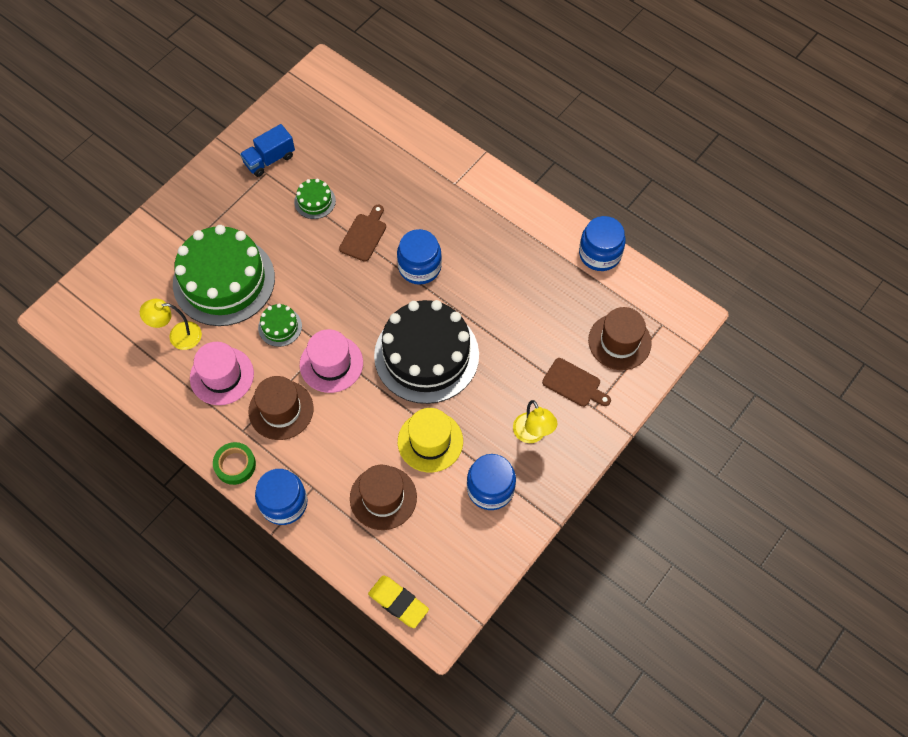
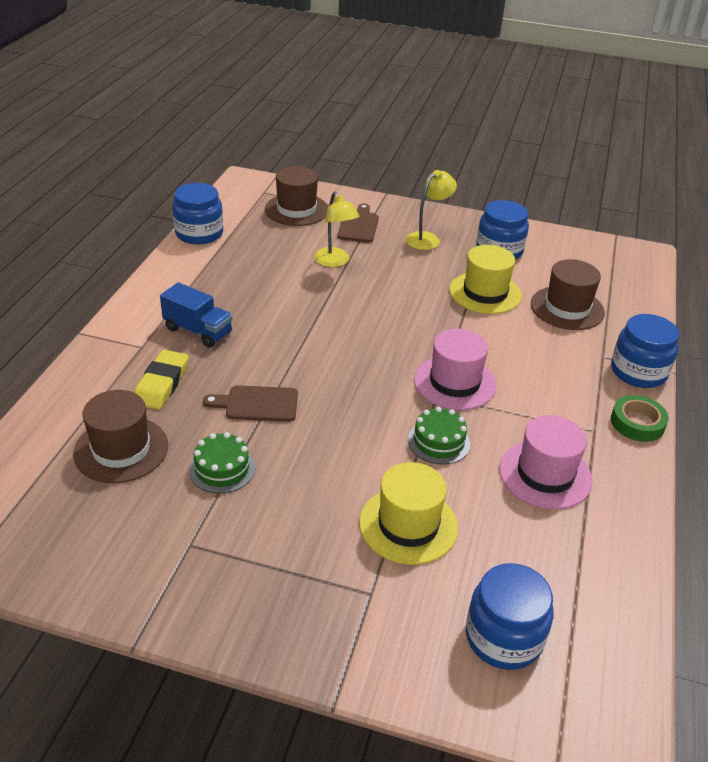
camera: 115 degrees left, 25 degrees down
(178, 336) = (527, 544): yellow lamp -> yellow lamp (335, 262)
(224, 280) = (408, 525): green cake -> yellow hat
(269, 159) = (161, 549): blue truck -> blue truck (198, 331)
(281, 410) = (542, 406): brown hat -> brown hat (121, 449)
(398, 602) = (648, 277): yellow eraser -> yellow eraser (162, 384)
(419, 267) = (280, 346): blue jar -> blue jar (503, 637)
(426, 355) = (392, 316): black cake -> none

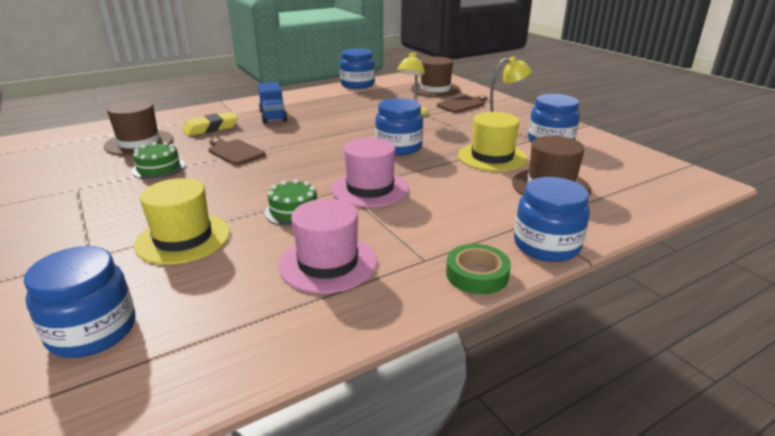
camera: 45 degrees right, 10 degrees down
(397, 318) = (399, 147): none -> blue jar

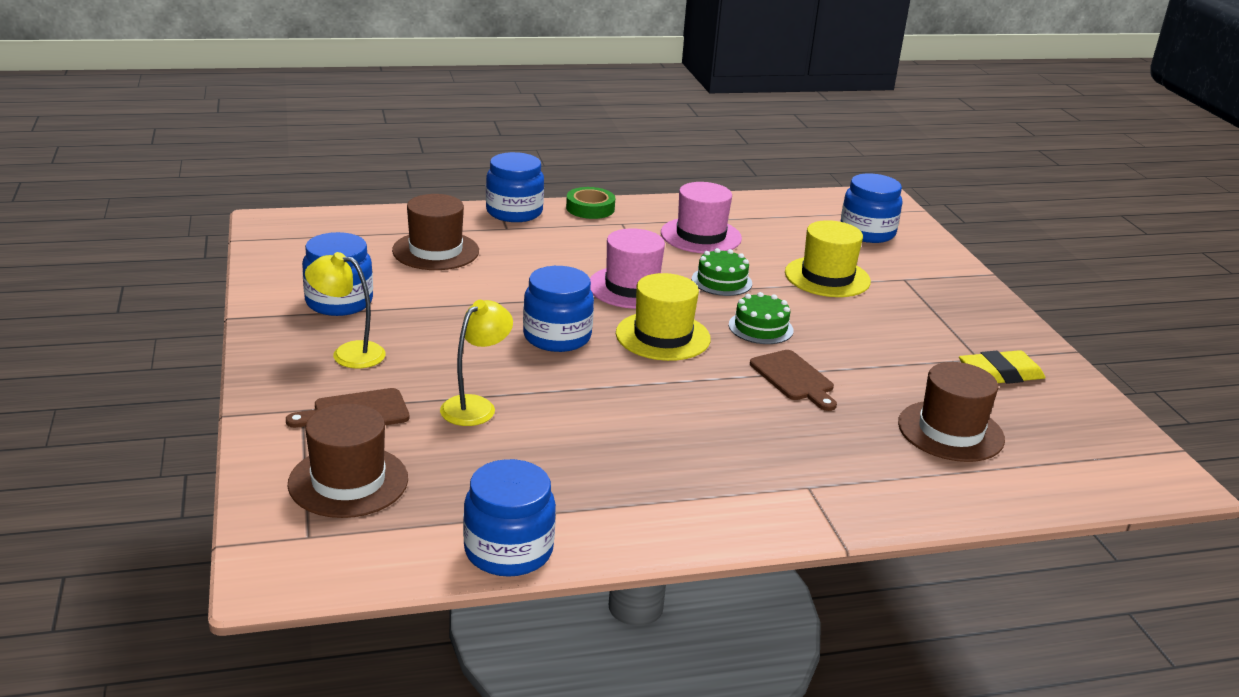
camera: 165 degrees left, 0 degrees up
(158, 168) = (892, 370): green cake -> green cake (760, 327)
(211, 128) = (843, 445): yellow eraser -> yellow eraser (1000, 374)
(273, 116) = (732, 457): blue truck -> none
(492, 157) = (450, 296): yellow hat -> yellow hat (663, 336)

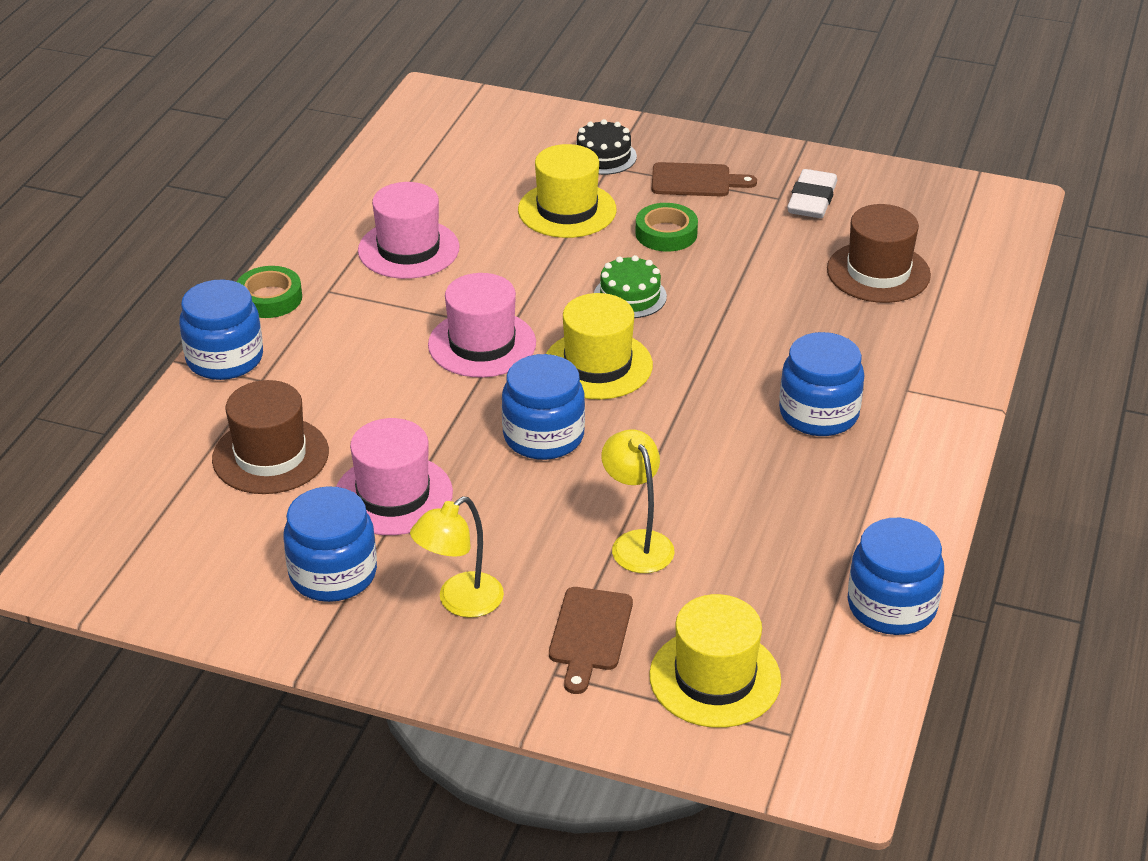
camera: 55 degrees left, 10 degrees up
(348, 481) = (715, 678): brown hat -> yellow hat
(437, 300) = (393, 495): none -> pink hat
(721, 281) = (519, 279): green cake -> none
(794, 378) = (735, 318): brown cutting board -> brown cutting board (696, 181)
(858, 322) = (666, 233): none -> green tape
(867, 232) = (498, 141): blue jar -> blue jar (818, 413)
(913, 273) = (603, 156): none -> black cake
(1000, 374) = (811, 200): yellow eraser -> white eraser

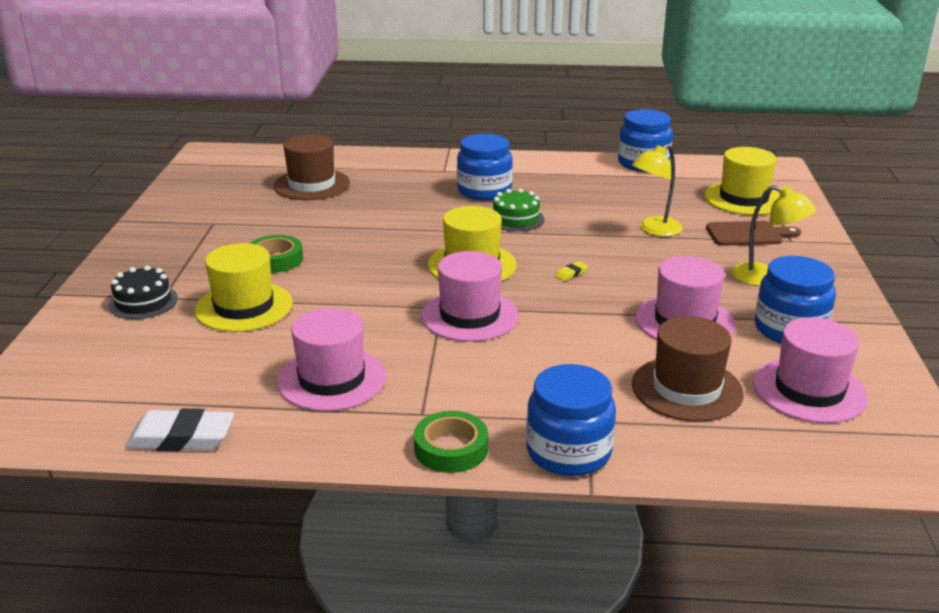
camera: 105 degrees left, 10 degrees down
(217, 541) = (809, 390): none -> pink hat
(543, 436) = (571, 274): blue jar -> yellow eraser
(630, 296) = (373, 264): green cake -> green cake (516, 219)
(696, 181) = (188, 256): brown cutting board -> none
(811, 200) = (215, 211): white eraser -> white eraser (181, 438)

